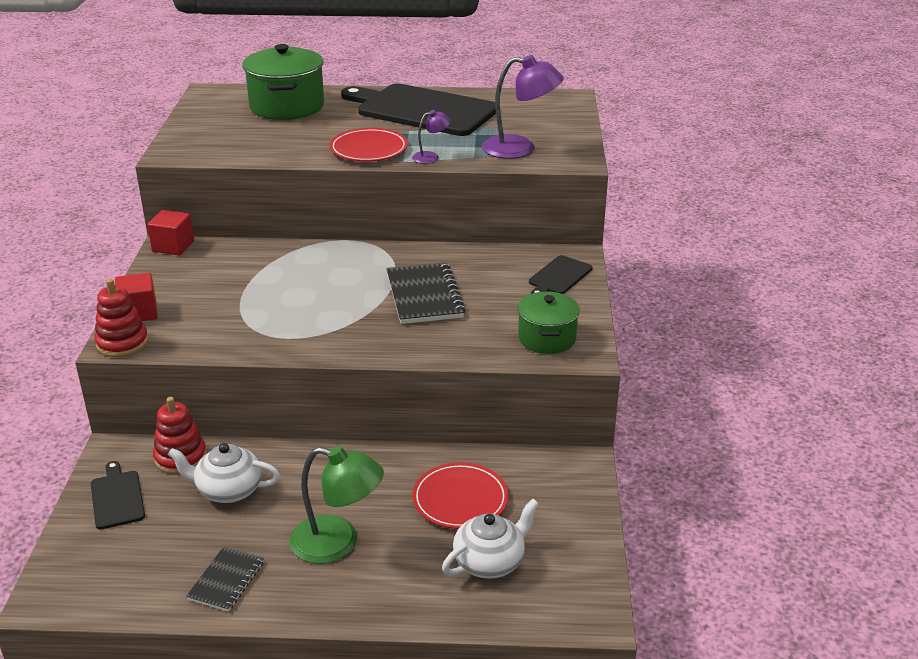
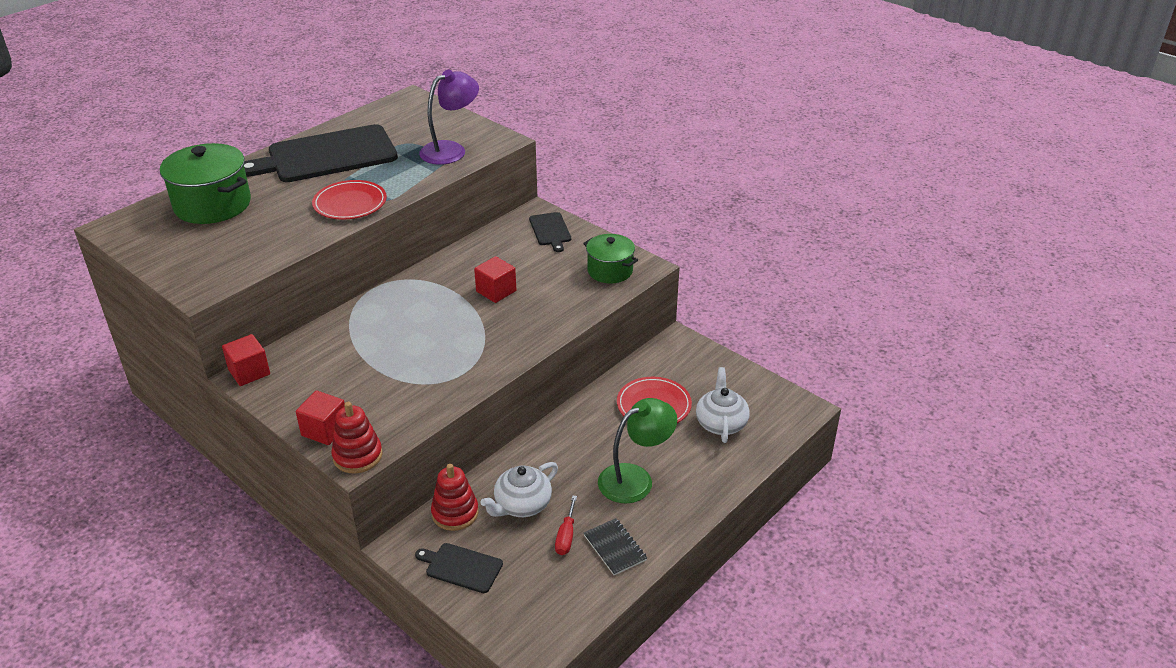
camera: 50 degrees left, 5 degrees up
(213, 539) = (566, 536): none -> red screwdriver
(424, 296) = (496, 291): black notebook -> red cube
(431, 157) = (405, 186): purple lamp -> none

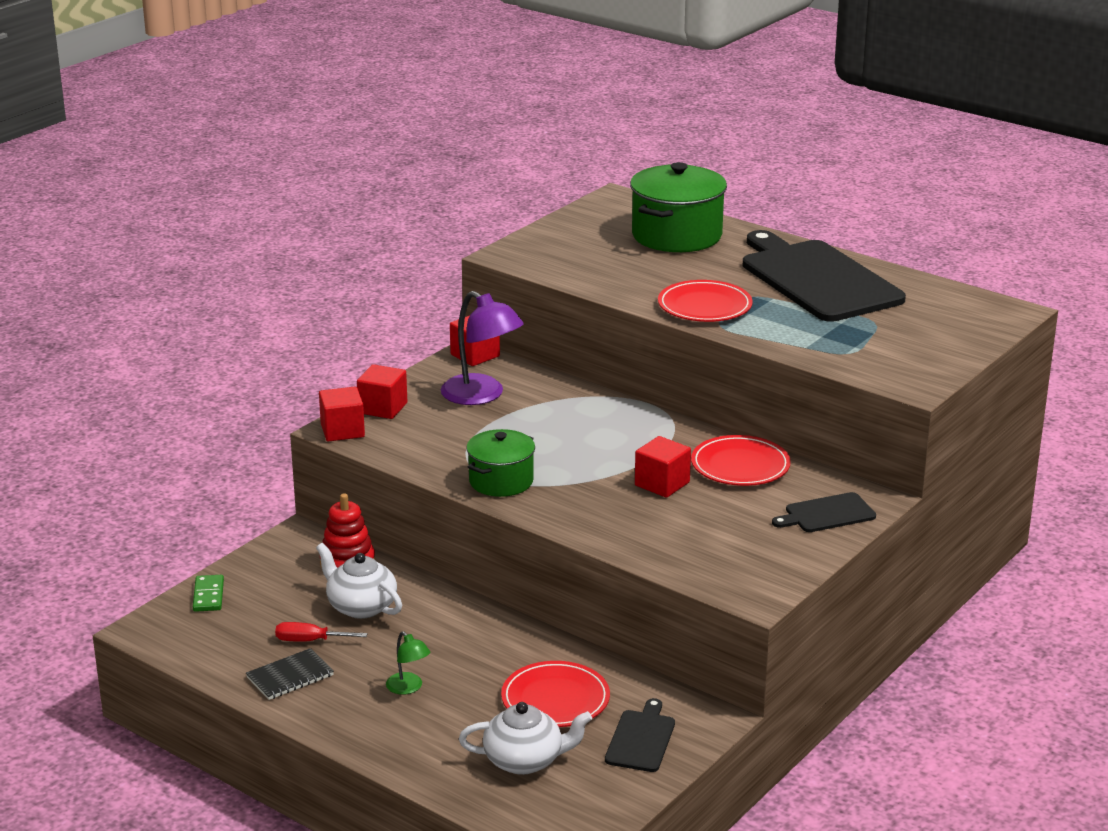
camera: 85 degrees right, 10 degrees down
(357, 456) = (342, 430): red stacking toy -> red cube
(451, 150) = (869, 353): purple lamp -> purple lamp (481, 395)
(461, 567) = (266, 575): black cutting board -> black cutting board (641, 739)
(480, 256) = (740, 466): none -> red plate
(486, 608) = (208, 596): none -> green domino
(610, 271) = (736, 567): green pot -> green pot (501, 481)
(635, 478) = (408, 688): green lamp -> green lamp, size x0.50

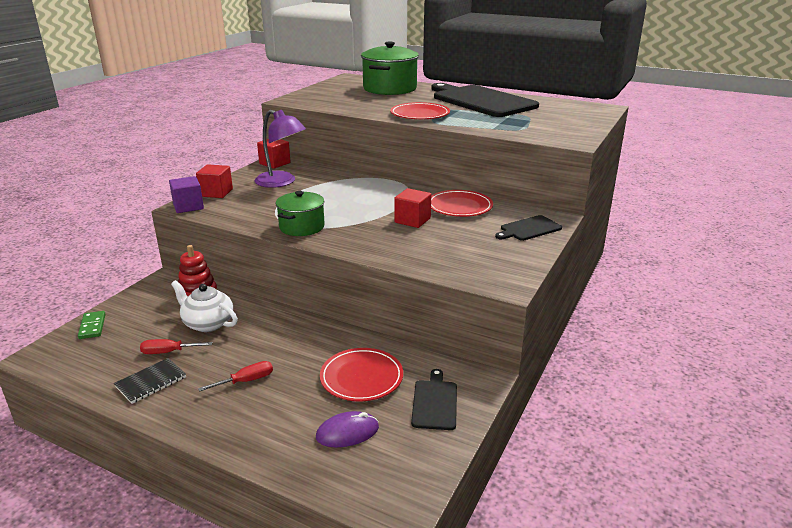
camera: 10 degrees left, 0 degrees up
(342, 430) = (188, 206): red cube -> purple cube
(408, 688) = (246, 381): green lamp -> red screwdriver
(525, 760) = (347, 432): white teapot -> purple mouse

